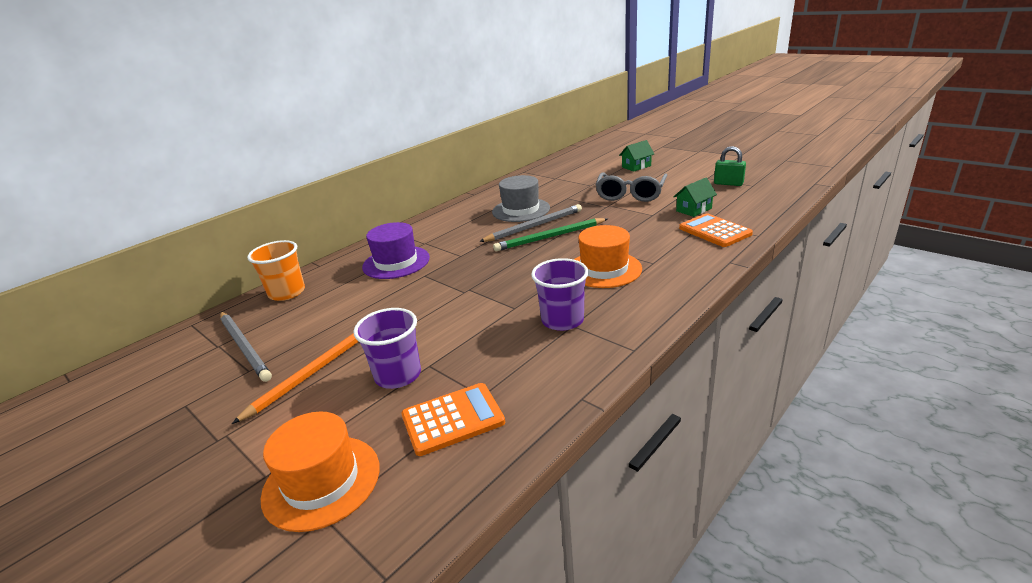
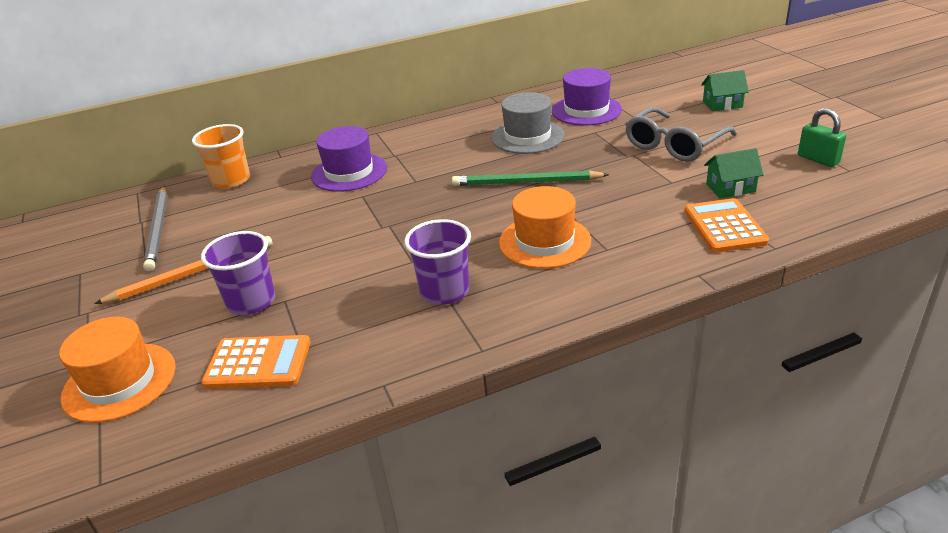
camera: 25 degrees right, 5 degrees up
(534, 226) = (522, 163): grey pencil -> none
(547, 186) = (586, 110): none -> purple hat

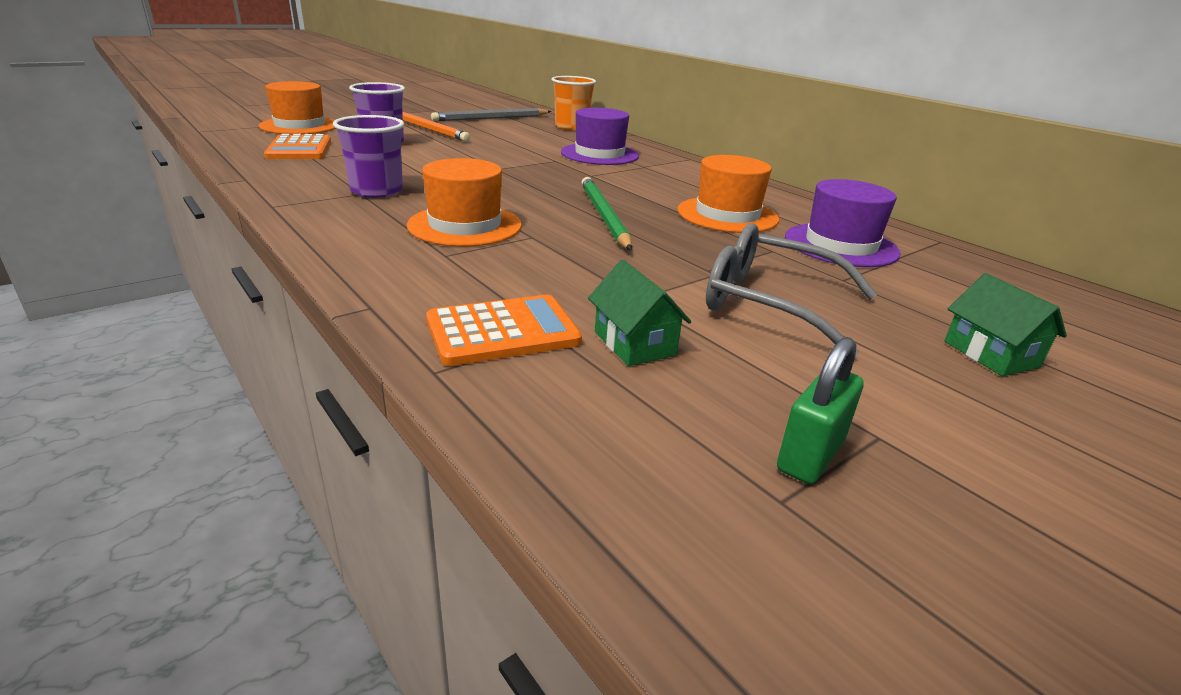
camera: 70 degrees right, 5 degrees down
(527, 137) = (727, 215): grey hat -> orange hat

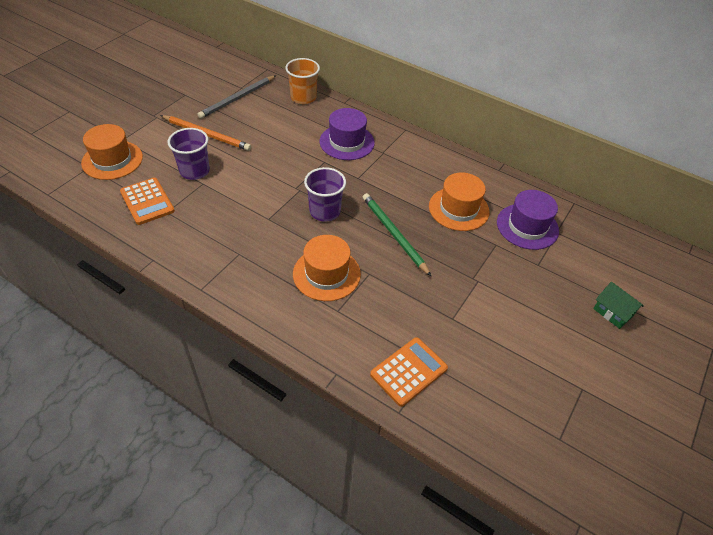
camera: 20 degrees left, 20 degrees up
(376, 191) = (246, 247): purple cup -> purple cup (325, 211)
(634, 343) = (469, 359): green house -> none
(769, 303) = (512, 301): grey glasses -> none
(810, 455) = (562, 410): green padlock -> none

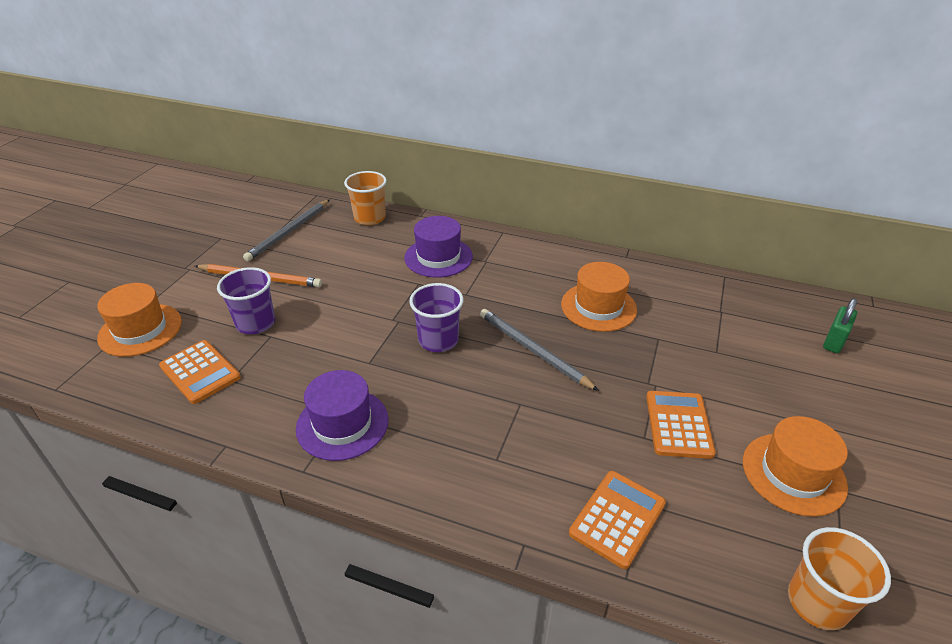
camera: 10 degrees left, 10 degrees down
(326, 274) = (466, 415): orange hat -> orange hat (793, 473)
(394, 234) = (533, 350): green pencil -> grey pencil
(482, 315) = (678, 424): none -> orange calculator
(527, 226) = (685, 311): purple hat -> purple hat (342, 424)
(528, 460) = (817, 602): none -> orange cup
(613, 312) = (826, 389): green house -> none
(639, 276) = (834, 341): none -> green padlock

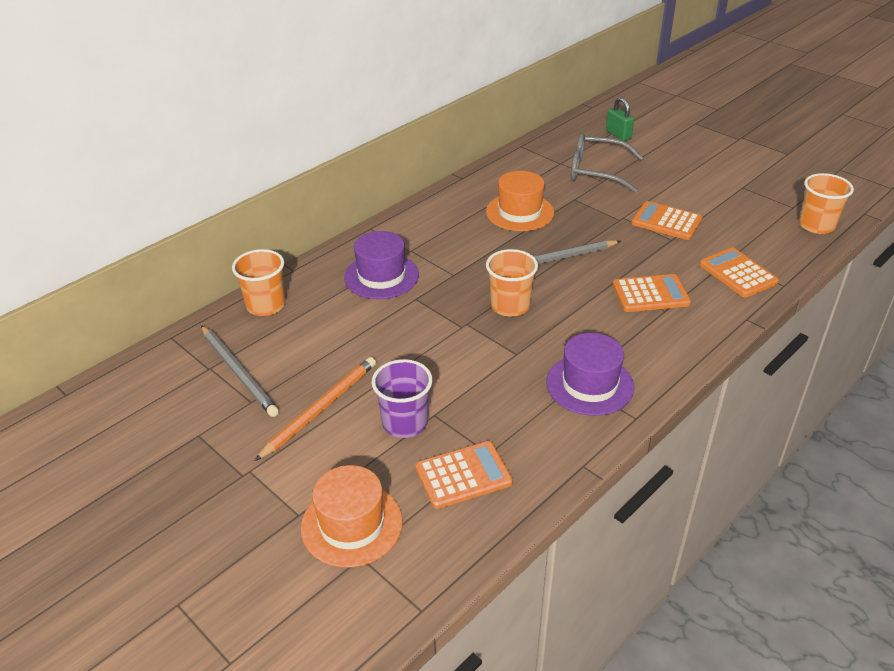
camera: 65 degrees left, 0 degrees up
(438, 340) = (510, 306): purple cup -> orange cup
(519, 440) = (650, 294): none -> orange calculator
(731, 342) = (596, 171): none -> grey glasses
(793, 473) = (725, 196): orange hat -> none

